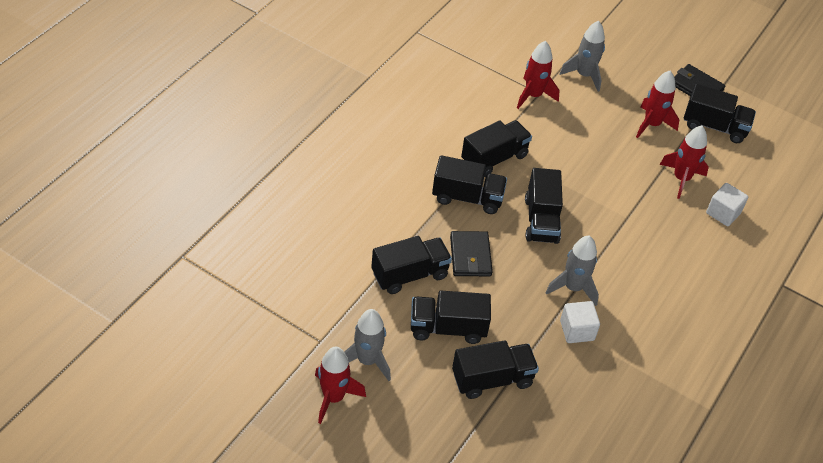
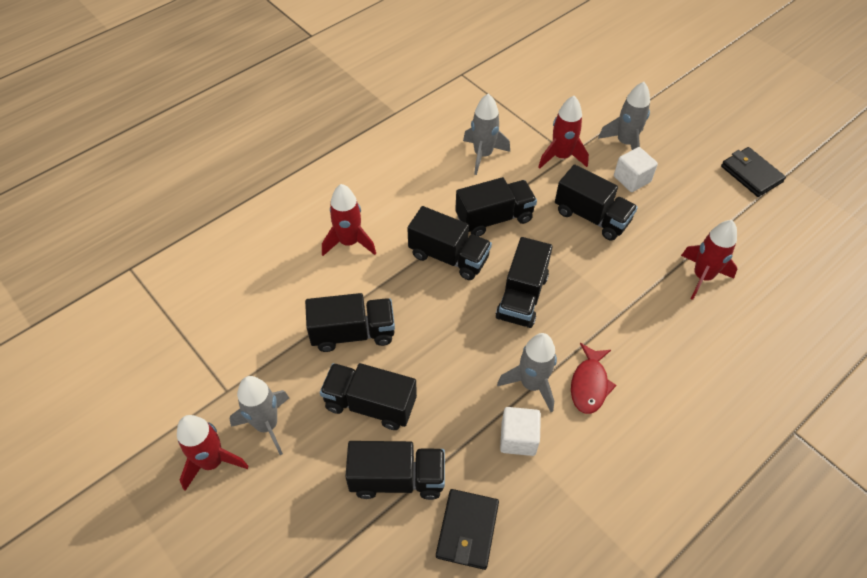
camera: 20 degrees right, 5 degrees up
(464, 104) = (483, 155): none -> grey rocket
(470, 256) = (427, 324): black wallet -> black wallet (467, 530)
(619, 279) = (589, 384): none -> red fish
(651, 124) = (685, 208): red rocket -> red rocket (349, 242)
(714, 126) = (760, 222): black truck -> black truck (591, 217)
(723, 213) = (742, 326): white cube -> white cube (632, 179)

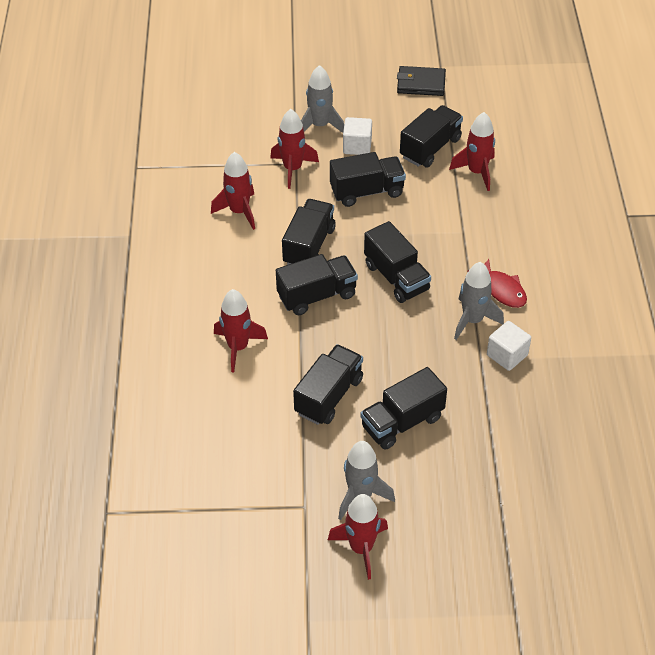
camera: 50 degrees left, 5 degrees down
(397, 479) = (477, 442): black truck -> black truck (430, 148)
(467, 530) = (548, 426): black wallet -> none
(483, 155) = (239, 211): grey rocket -> red rocket

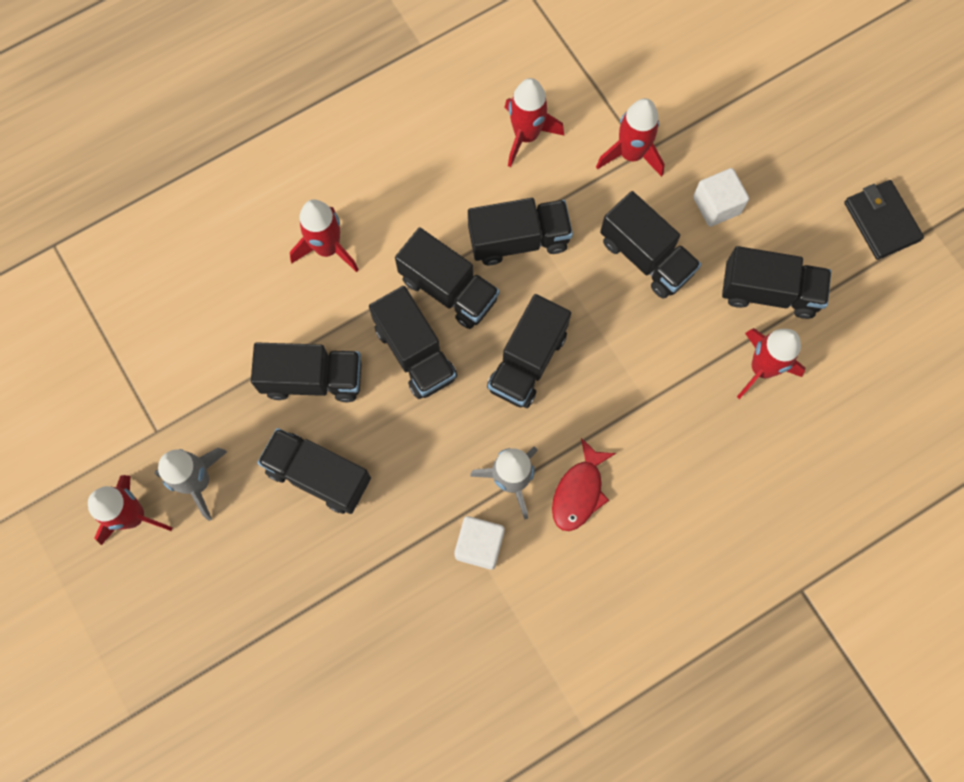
camera: 60 degrees right, 25 degrees up
(320, 125) = (725, 144): grey rocket -> none
(349, 332) = (415, 353): none -> black truck

